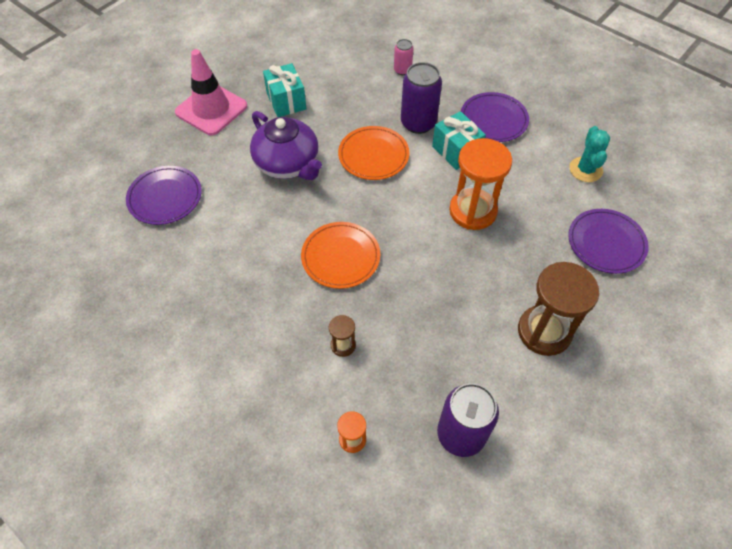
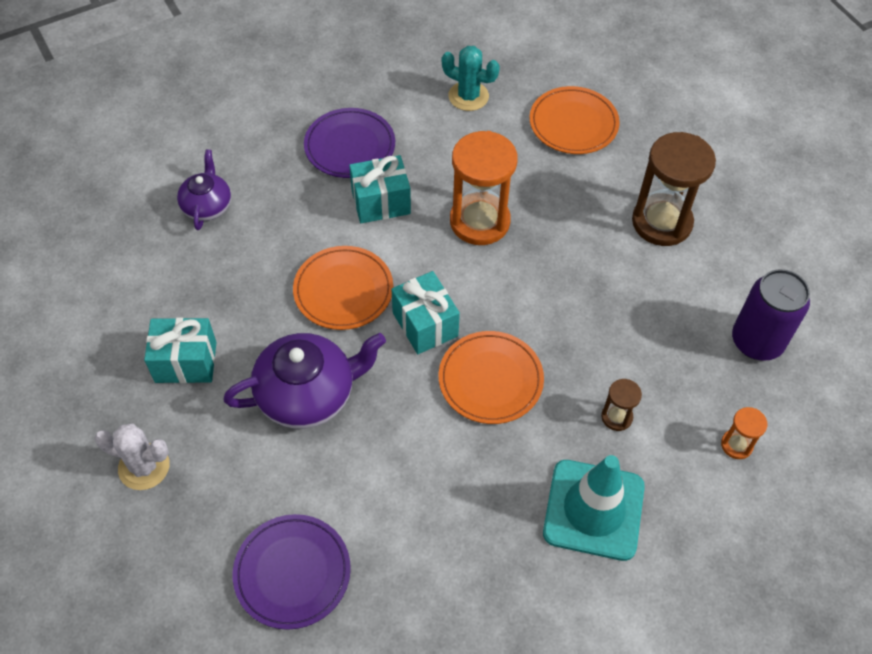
camera: 70 degrees left, 0 degrees up
(211, 109) = (144, 467): pink traffic cone -> white cactus
(260, 350) = (593, 510): none -> turquoise traffic cone
(368, 206) = (425, 324): none -> turquoise gift
(402, 70) = (207, 206): pink can -> purple teapot
(418, 123) = (313, 223): purple can -> none
(606, 243) = (573, 124): purple plate -> orange plate

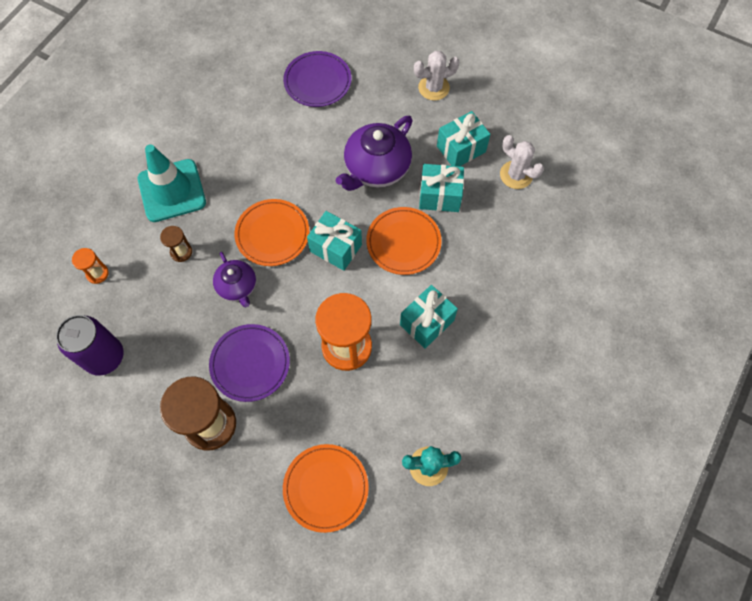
camera: 150 degrees right, 10 degrees up
(152, 296) = (516, 175): none -> white cactus
(207, 206) = (540, 252): purple teapot -> purple teapot (237, 287)
(260, 319) = (439, 196): none -> turquoise gift
(350, 146) = (484, 358): purple plate -> purple plate (250, 363)

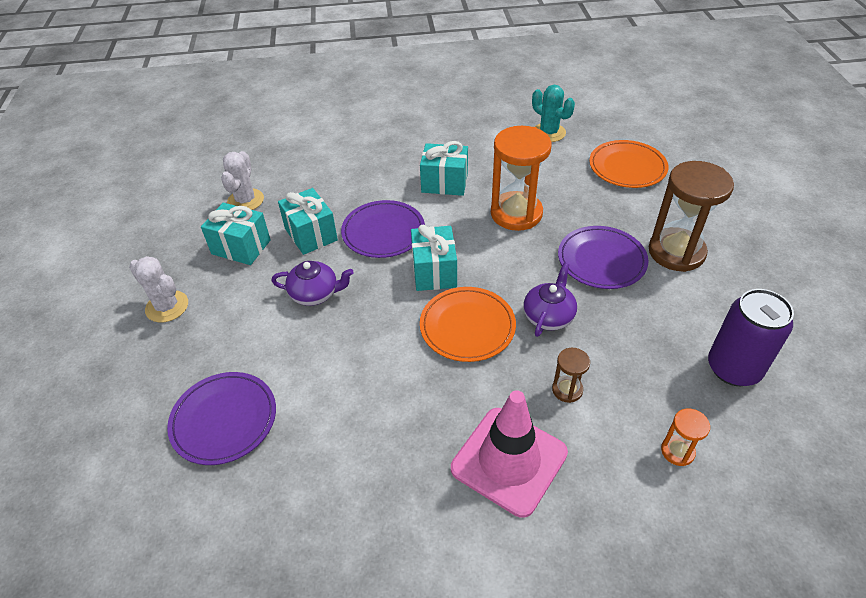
camera: 125 degrees left, 20 degrees down
(172, 190) = (509, 460): turquoise traffic cone -> pink traffic cone
(376, 168) = (315, 294): purple teapot -> purple teapot, size x0.59
(403, 242) = (383, 232): orange plate -> purple plate

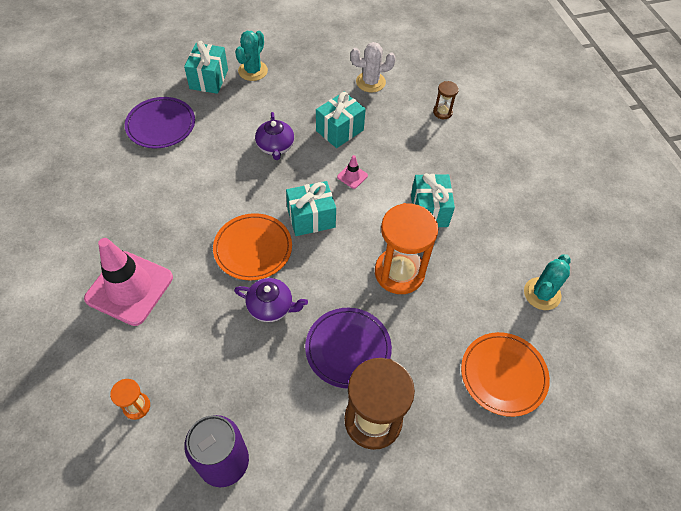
camera: 75 degrees right, 10 degrees up
(167, 306) = (253, 71): white cactus -> turquoise cactus
(241, 247) = (317, 93): turquoise gift -> turquoise gift (209, 79)
(383, 232) = (352, 176): purple plate -> pink traffic cone
(567, 390) = (194, 324): brown hourglass -> brown hourglass (442, 112)

